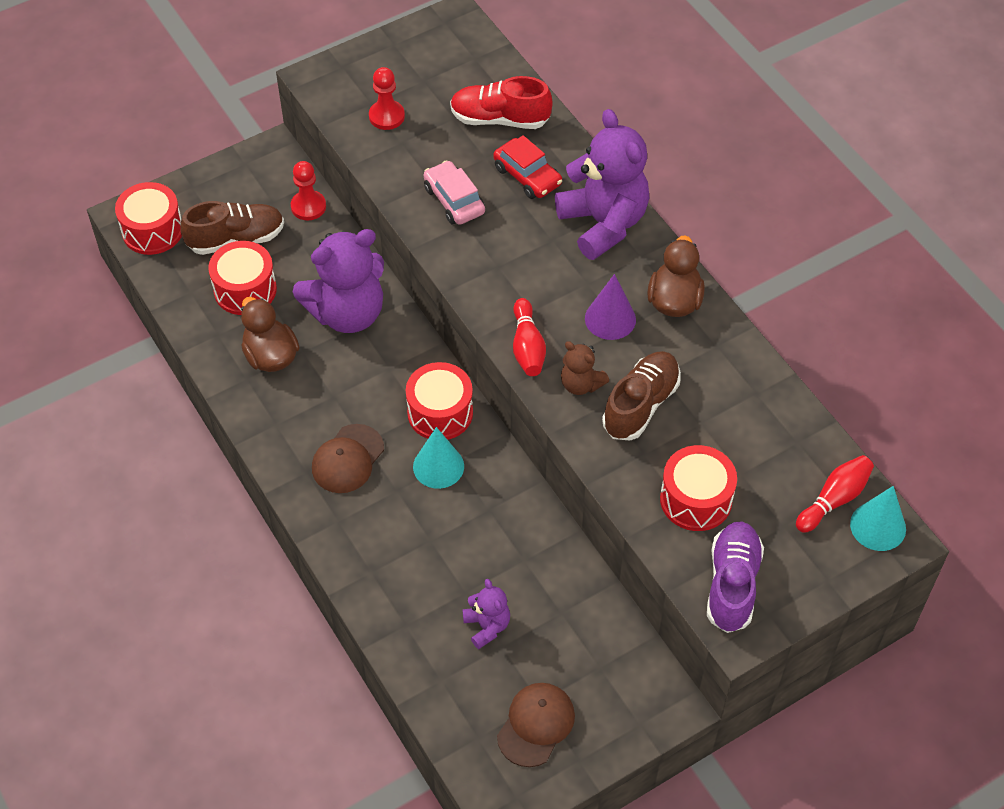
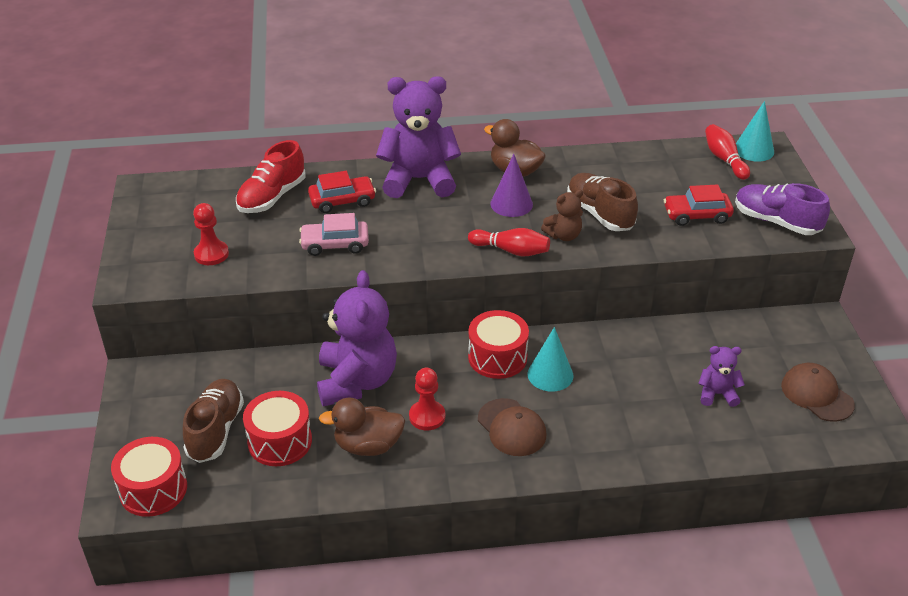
camera: 65 degrees left, 15 degrees down
(308, 206) = (220, 371): red pawn -> red pawn (427, 416)
(695, 499) = (696, 215): red drum -> red car

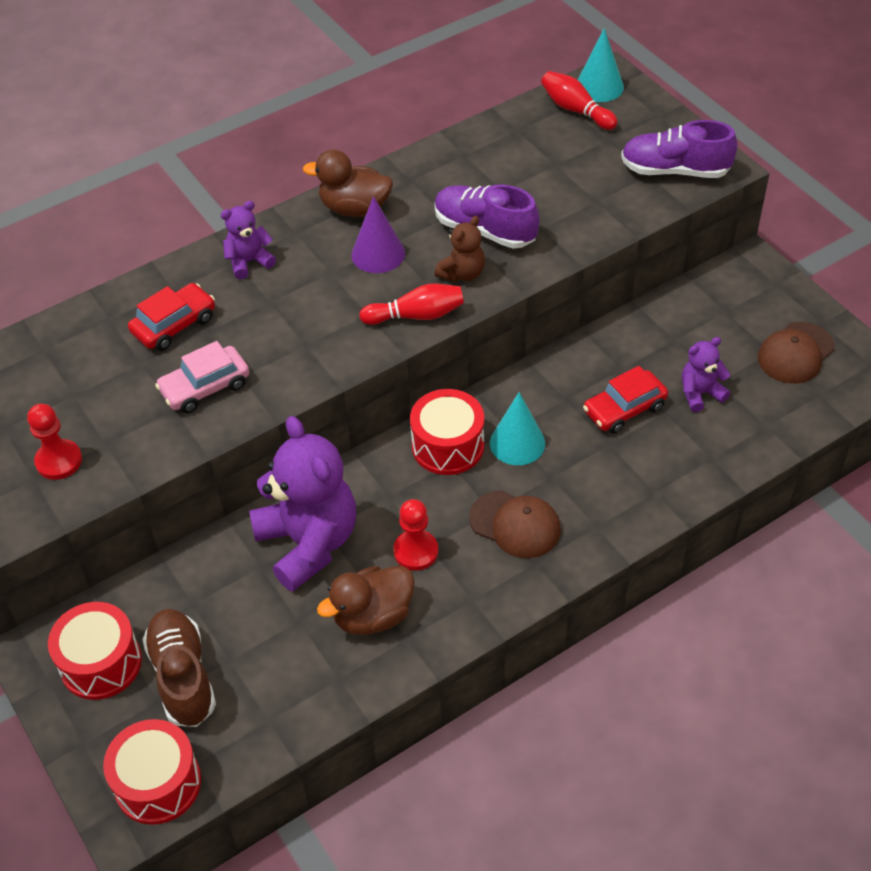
camera: 25 degrees left, 10 degrees up
(272, 197) = (81, 353): red shoe -> none
(280, 441) = (268, 656): red drum -> red drum (101, 663)
(419, 180) = (249, 262): purple teddy bear -> purple teddy bear, size x0.48
(599, 214) = (484, 230): brown shoe -> purple shoe
(696, 215) = (589, 193): red car -> red car (624, 409)
(816, 395) = (795, 353): brown cap -> brown cap turned 75 degrees counterclockwise

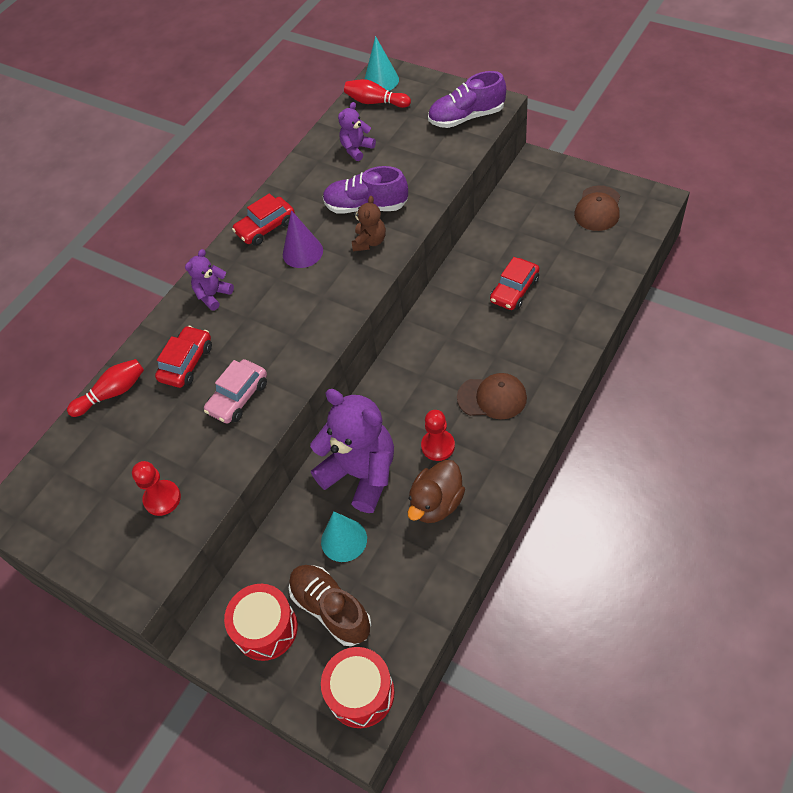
camera: 20 degrees left, 5 degrees up
(354, 208) = (266, 227): brown duck -> red car
(416, 315) = (357, 283): red bowling pin -> red bowling pin (112, 393)
(448, 446) = (414, 365): red drum -> none
(517, 443) = (459, 343): turquoise cone -> turquoise cone (344, 540)
(700, 393) = (555, 259): purple teddy bear -> purple teddy bear (357, 149)

